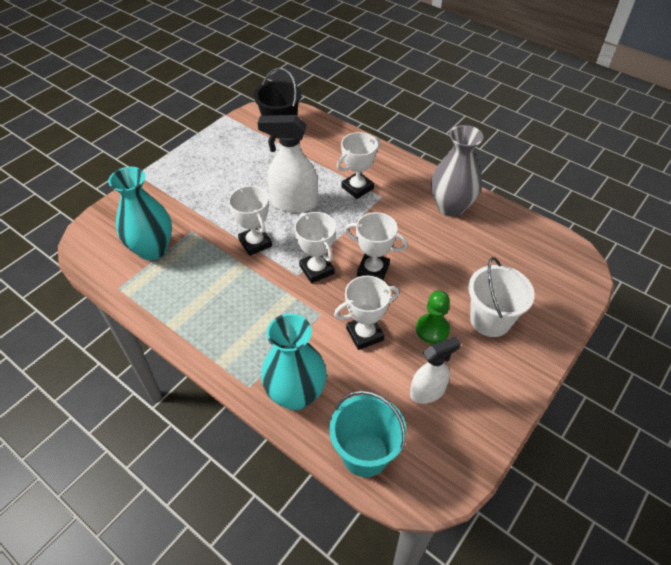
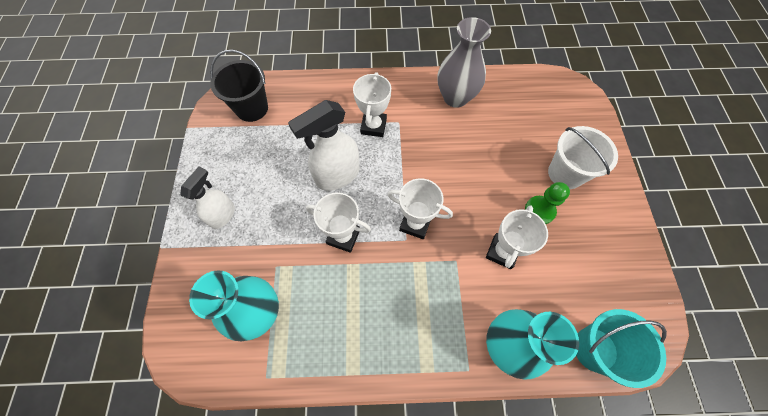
camera: 40 degrees left, 15 degrees up
(373, 270) = (455, 192): white trophy -> none
(427, 391) = (583, 263): white spray bottle -> white spray bottle (223, 215)

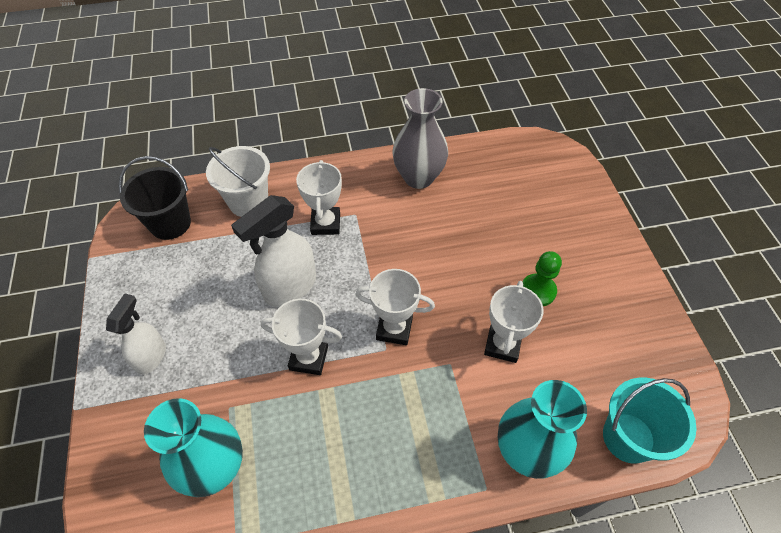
camera: 10 degrees left, 10 degrees down
(565, 173) = (560, 245): white bucket -> white bucket (248, 202)

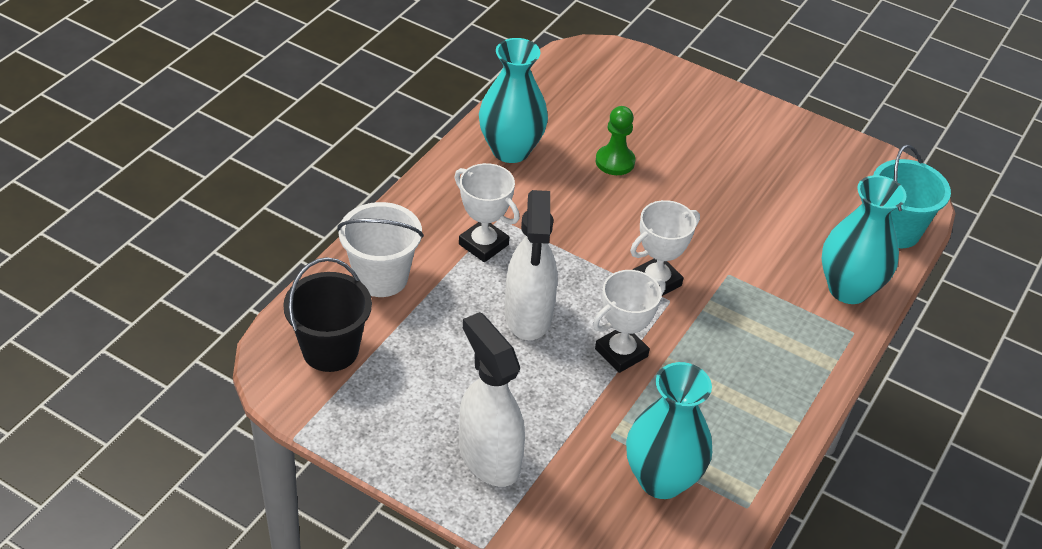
camera: 50 degrees left, 10 degrees down
(151, 356) = (489, 457): white spray bottle -> white spray bottle, size x1.57
(418, 177) = (510, 150): grey vase -> turquoise vase
(502, 345) = (747, 233): white trophy -> none
(538, 291) = (722, 176): green pawn -> green pawn (615, 162)

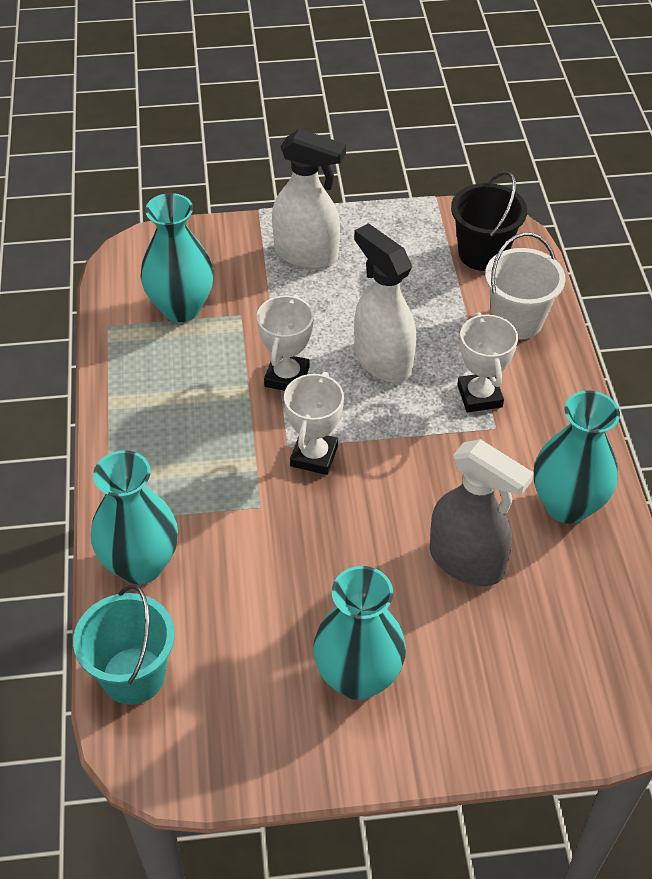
camera: 145 degrees right, 5 degrees up
(483, 244) = (479, 396): white trophy -> white trophy turned 75 degrees clockwise
(615, 162) = (467, 562): green pawn -> grey spray bottle
(746, 151) = (358, 677): none -> turquoise vase

